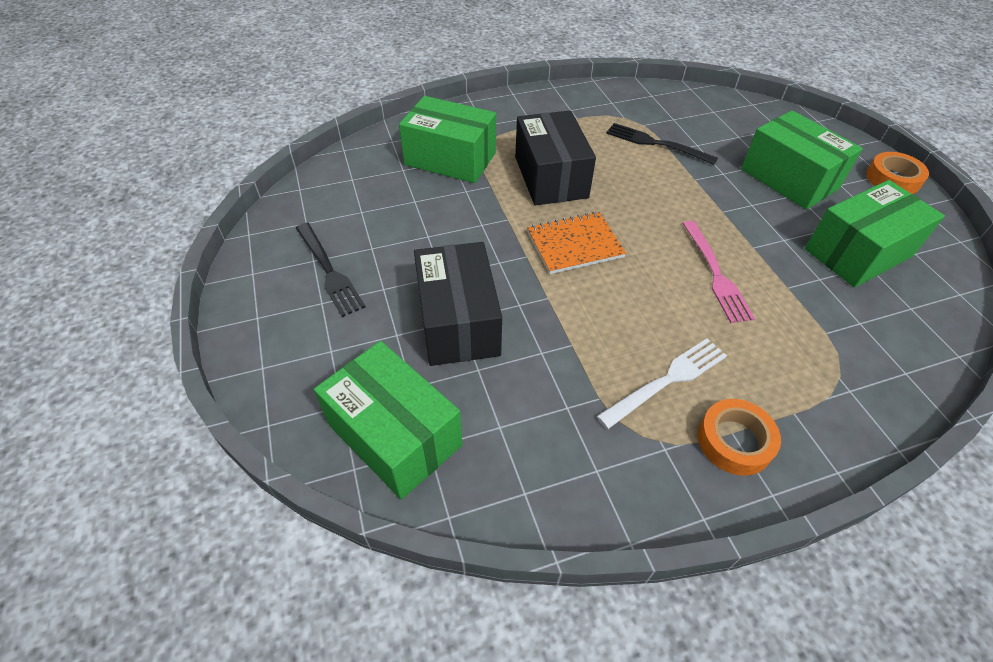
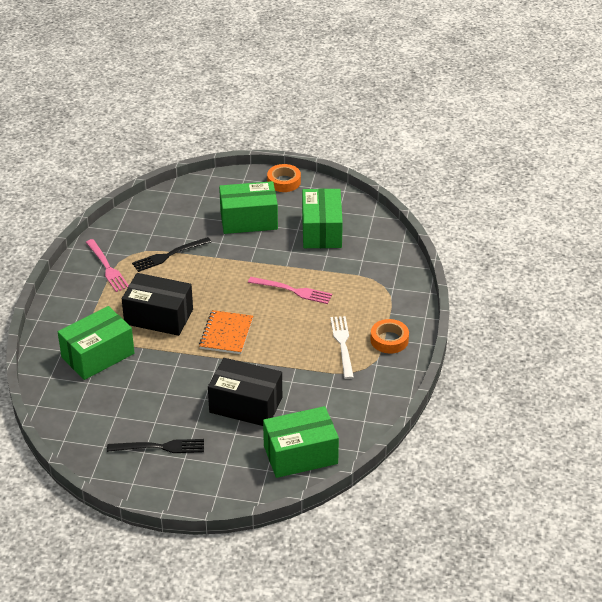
camera: 60 degrees left, 10 degrees down
(589, 112) = (107, 268): none -> pink fork

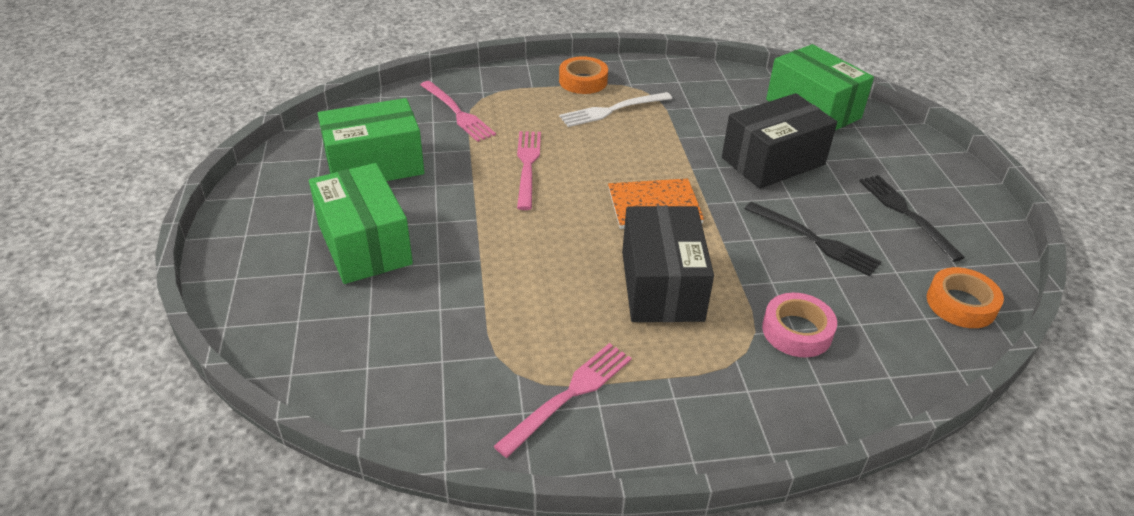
camera: 110 degrees left, 0 degrees up
(98, 355) = (797, 331): green box -> pink tape
(168, 255) = (498, 318): black fork -> black fork (816, 240)
(246, 405) = (773, 161): black box -> black box turned 60 degrees clockwise
(284, 182) = (241, 227): orange tape -> orange tape (961, 304)
(367, 272) = (458, 113): none -> pink fork

